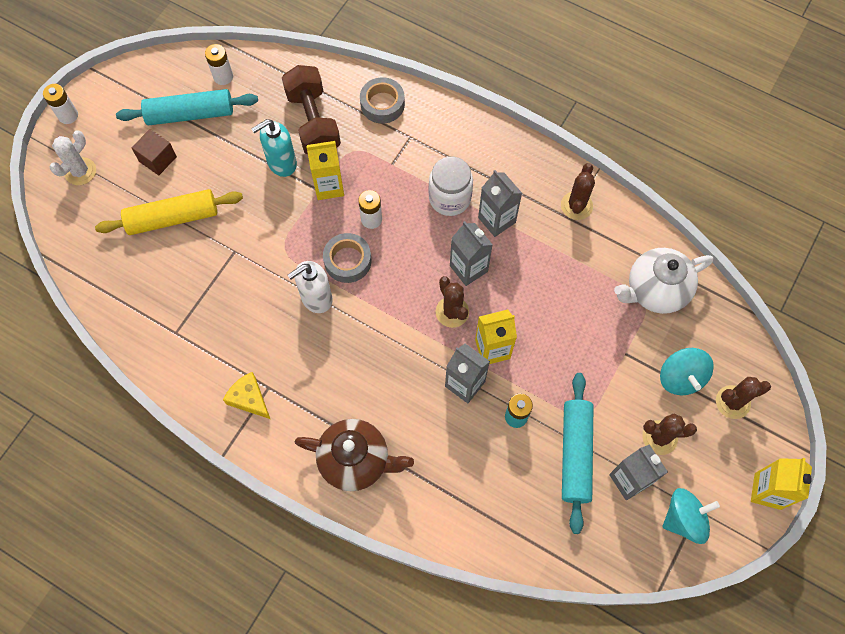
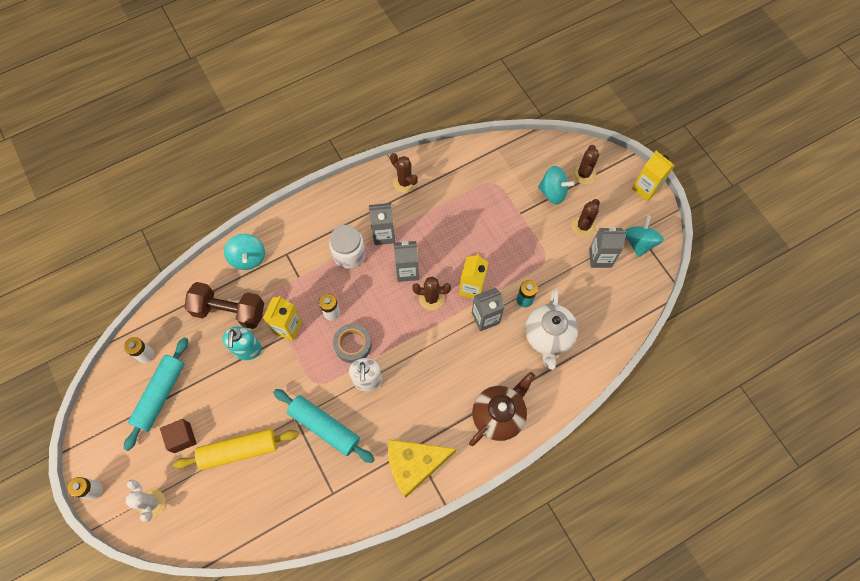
camera: 60 degrees left, 0 degrees up
(173, 218) = (239, 450): yellow rolling pin -> yellow rolling pin turned 60 degrees clockwise
(249, 399) = (414, 465): yellow cheese -> yellow cheese, size x1.78
(382, 104) = (248, 258): grey tape -> turquoise spinning top
(575, 454) = (567, 279): turquoise rolling pin -> turquoise rolling pin (325, 427)
(655, 290) = (489, 172): white teapot -> white teapot (548, 337)

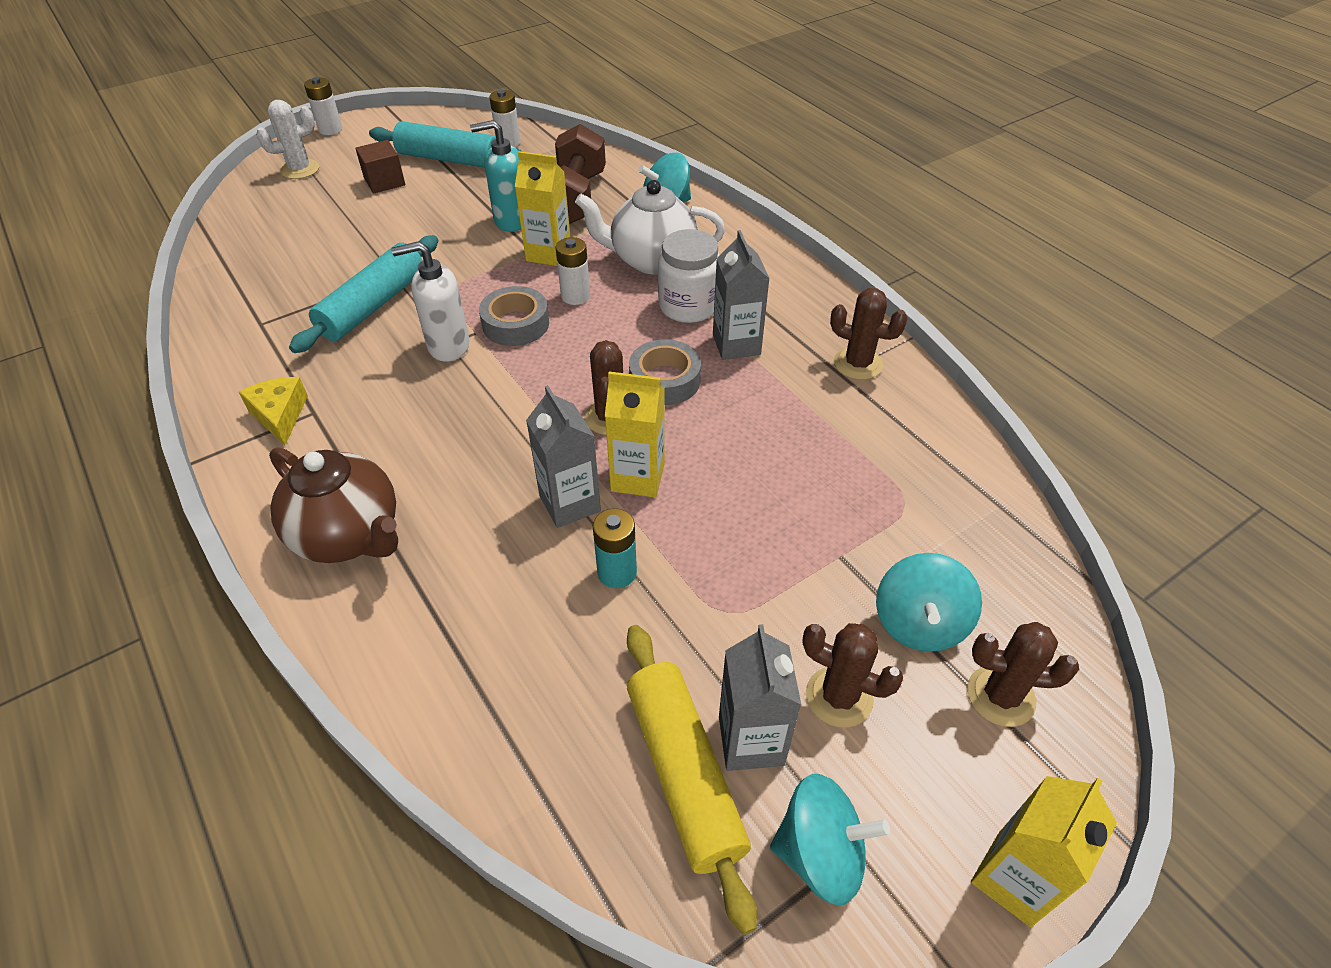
camera: 85 degrees right, 20 degrees down
(239, 450) = (355, 229): yellow rolling pin -> yellow rolling pin (685, 773)
(404, 182) = (858, 364): brown cactus -> brown cactus turned 75 degrees clockwise
(407, 271) = (665, 380): grey carton -> grey tape
(414, 465) = (280, 415): yellow cheese -> yellow cheese, size x0.56
(548, 337) = (524, 622): white teapot -> white teapot (651, 260)

